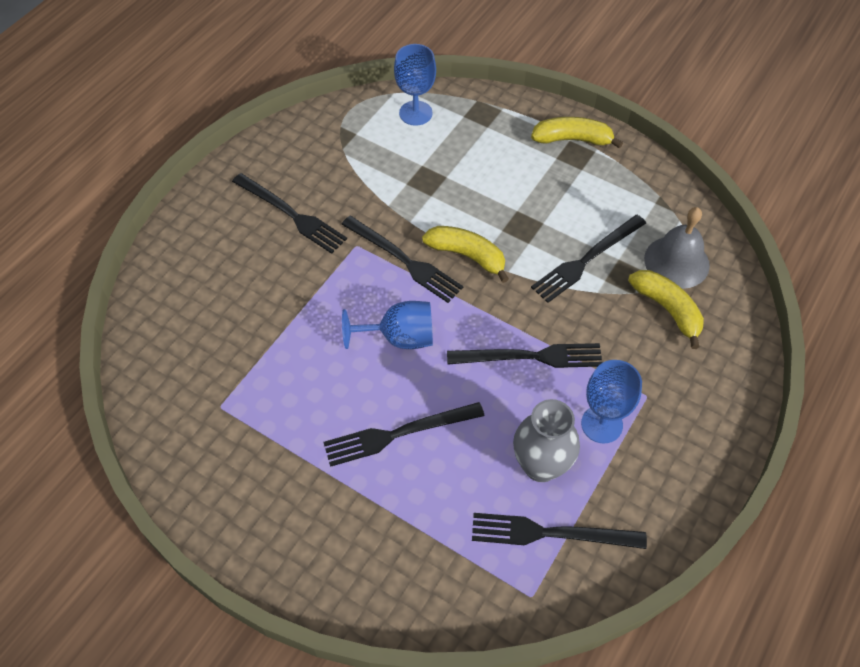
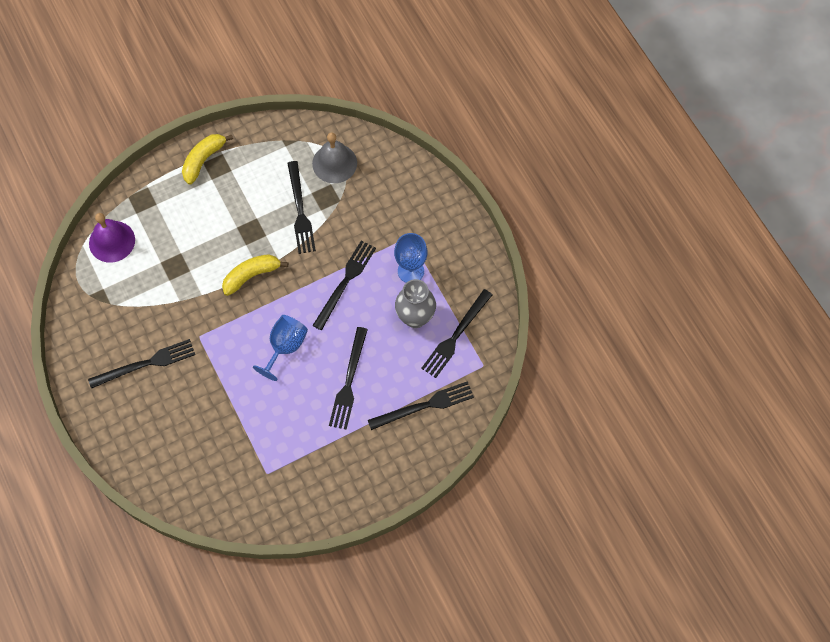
camera: 60 degrees left, 10 degrees up
(404, 260) = (230, 314): black fork -> black fork (424, 406)
(415, 113) = (112, 241): blue goblet -> purple bell
(667, 309) = (362, 190): yellow banana -> none

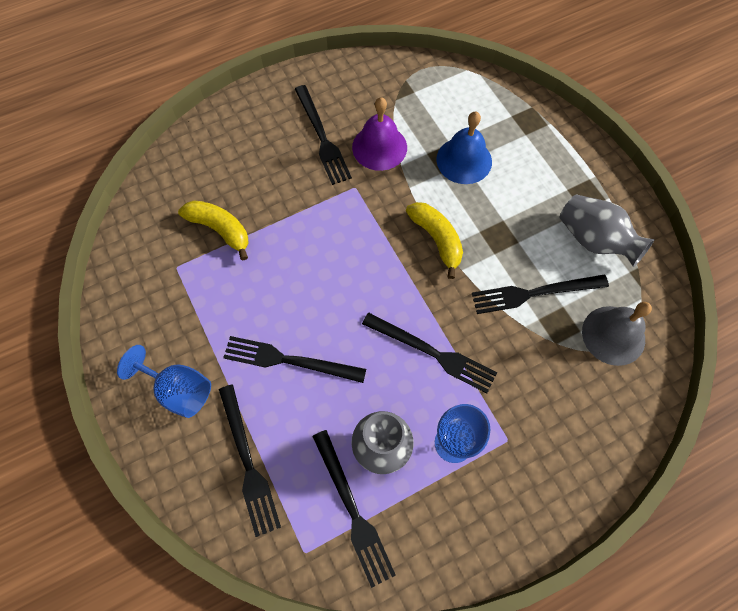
camera: 90 degrees right, 0 degrees up
(112, 241) = (473, 95): purple bell -> purple bell (379, 147)
(178, 252) = (464, 160): none -> blue bell
(203, 160) = (593, 179): yellow banana -> yellow banana (220, 230)
(257, 166) = (594, 240): none -> grey vase
(285, 347) = (339, 281): blue goblet -> blue goblet (179, 390)
(456, 336) = (353, 510): black fork -> black fork turned 150 degrees counterclockwise

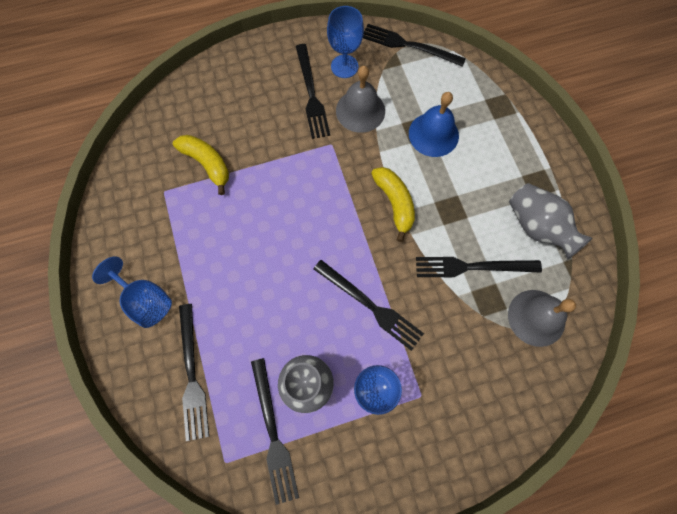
camera: 10 degrees right, 5 degrees up
(289, 360) = (244, 290): black fork -> black fork (409, 46)
(352, 103) = (344, 66): none -> blue goblet
(379, 147) = (360, 110): purple bell -> grey bell

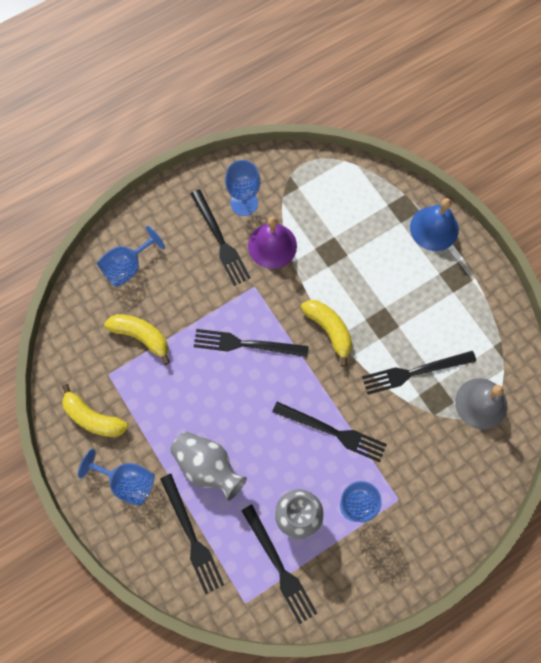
camera: 15 degrees left, 0 degrees up
(134, 229) = (93, 418): none -> yellow banana
(216, 97) = (128, 266): none -> blue goblet
(360, 110) = (272, 245): grey bell -> purple bell
(409, 46) = (301, 166): black fork -> black fork (246, 344)
(433, 134) = (348, 252): blue bell -> blue bell (434, 228)
(537, 227) = (463, 319): grey vase -> grey vase (208, 466)

